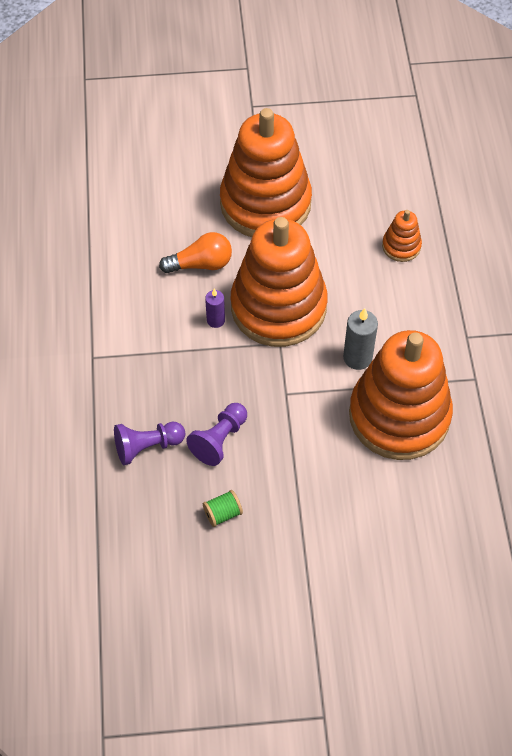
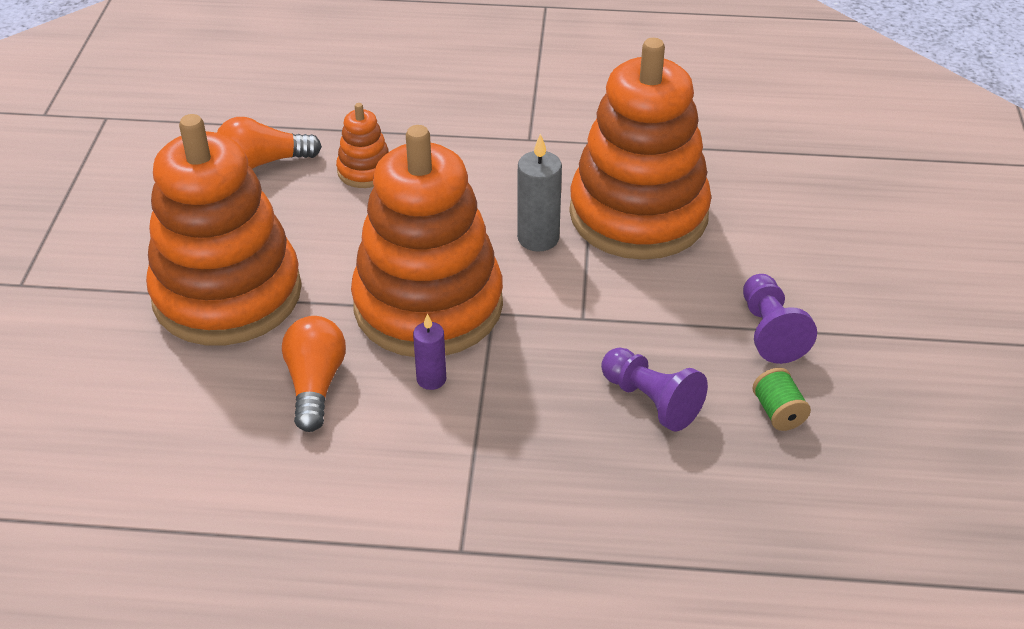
camera: 80 degrees left, 15 degrees down
(147, 447) = (652, 491): purple pawn -> purple pawn (770, 331)
(394, 189) = (263, 162): none -> orange light bulb

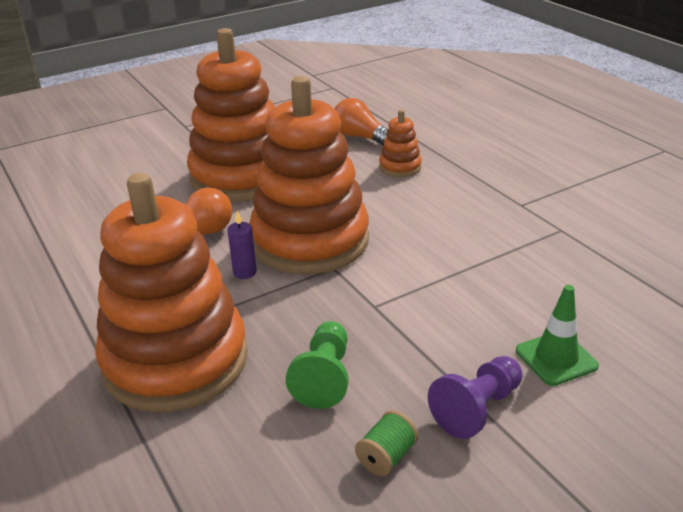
camera: 55 degrees right, 10 degrees down
(538, 238) = (428, 252): grey candle -> none
(638, 214) = (516, 281): orange stacking toy -> orange stacking toy (175, 361)
(651, 401) = (324, 377): purple pawn -> green pawn
(753, 254) = (556, 358): none -> green traffic cone

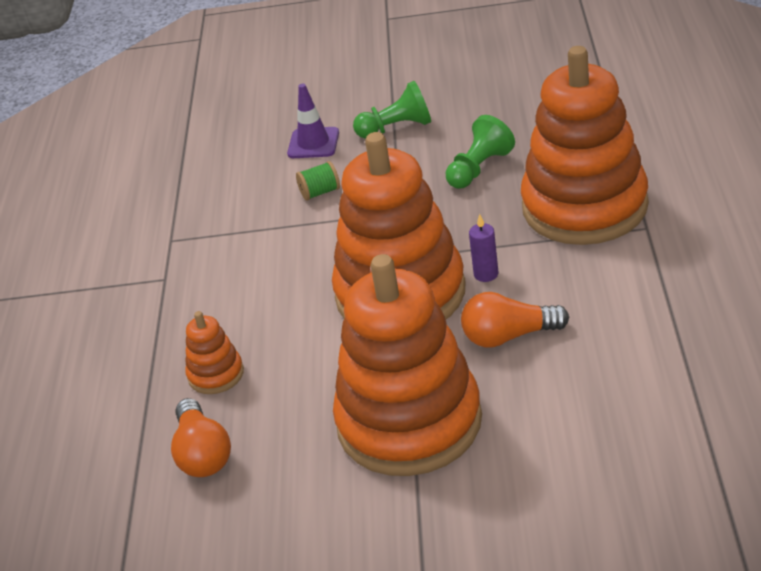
camera: 145 degrees left, 5 degrees up
(386, 456) = (475, 117): green spool -> green spool (320, 192)
(477, 409) = (397, 128): purple pawn -> green pawn
(556, 358) = (313, 143): green traffic cone -> purple traffic cone

